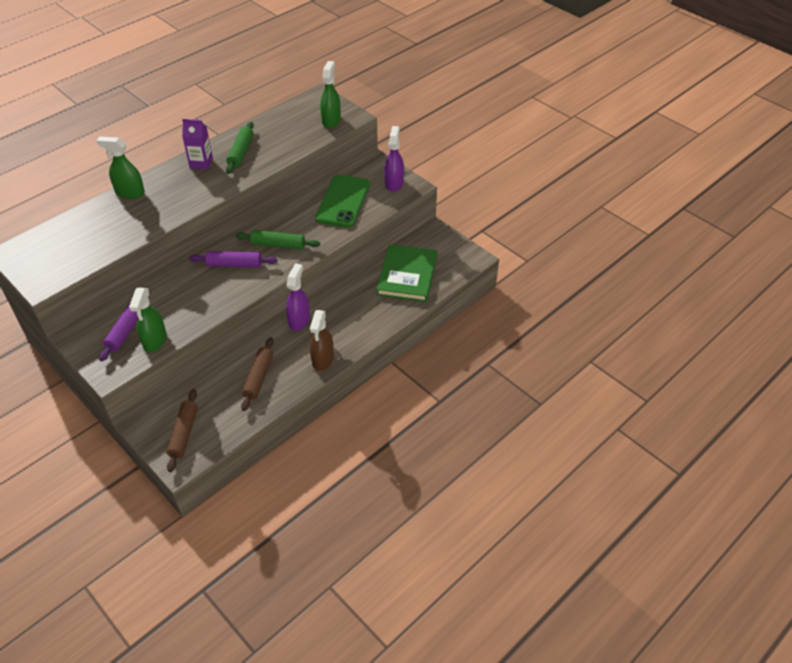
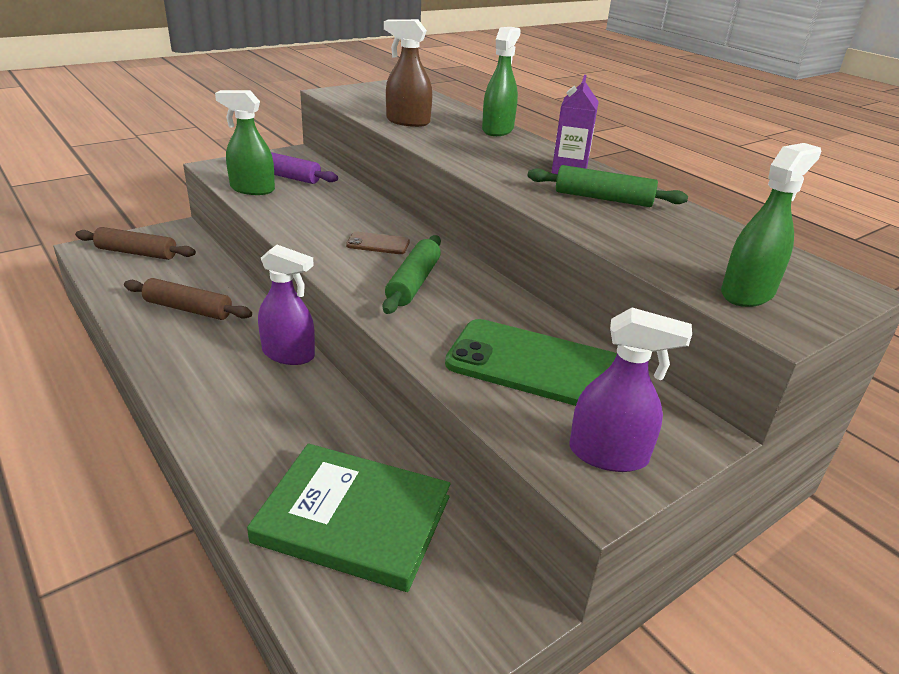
camera: 95 degrees right, 15 degrees down
(234, 264) = (378, 244): purple rolling pin -> brown phone
(322, 359) = (180, 371): brown spray bottle -> brown spray bottle (407, 121)
(331, 120) = (747, 293): green spray bottle -> green spray bottle turned 60 degrees counterclockwise

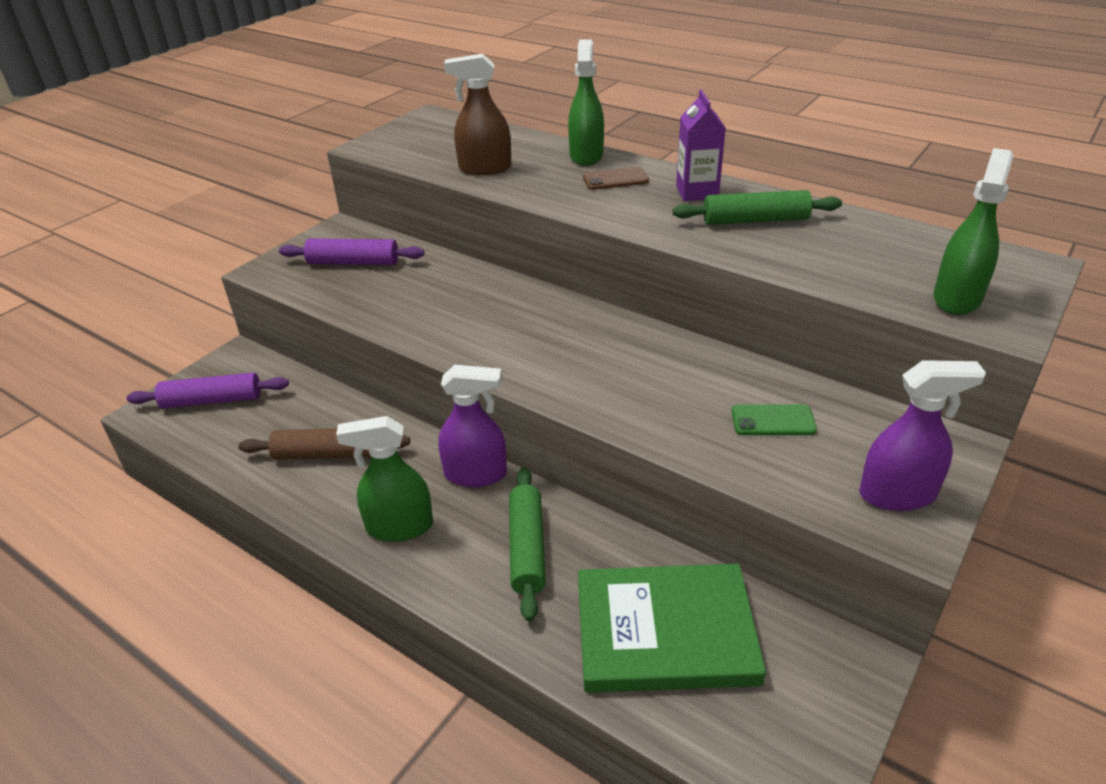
camera: 15 degrees left, 5 degrees up
(137, 253) = (212, 400): brown rolling pin -> purple rolling pin
(252, 189) = (331, 290): green spray bottle -> green spray bottle (399, 527)
(378, 244) = (522, 323): brown phone -> brown phone (615, 179)
(413, 283) = (593, 361): green rolling pin -> green rolling pin (527, 548)
(535, 365) = (773, 421): green phone -> green phone, size x0.46

